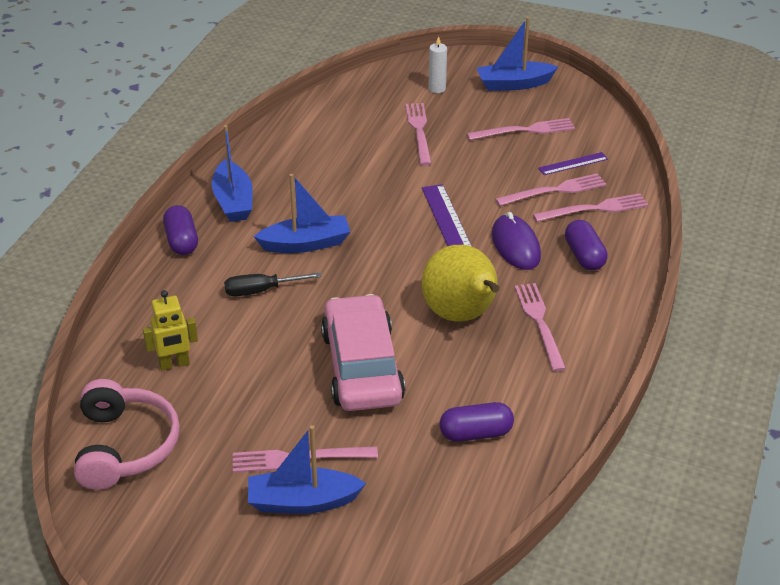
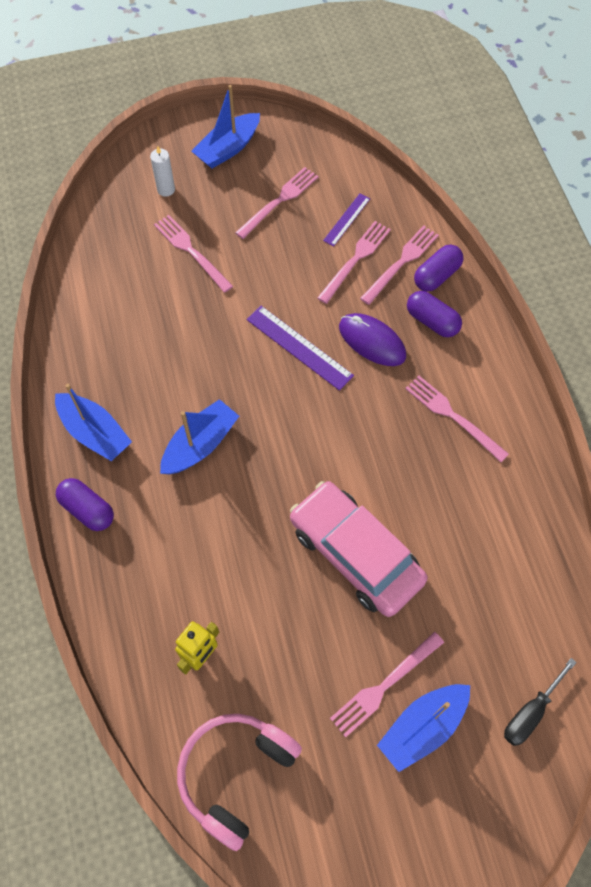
camera: 35 degrees left, 25 degrees up
(125, 446) = (235, 774): pink headphones -> pink headphones turned 105 degrees counterclockwise
(261, 291) = (206, 523): black screwdriver -> black screwdriver (531, 712)
(461, 315) = (389, 446): yellow pear -> none
(476, 434) = (494, 565): purple capsule -> purple capsule (436, 276)

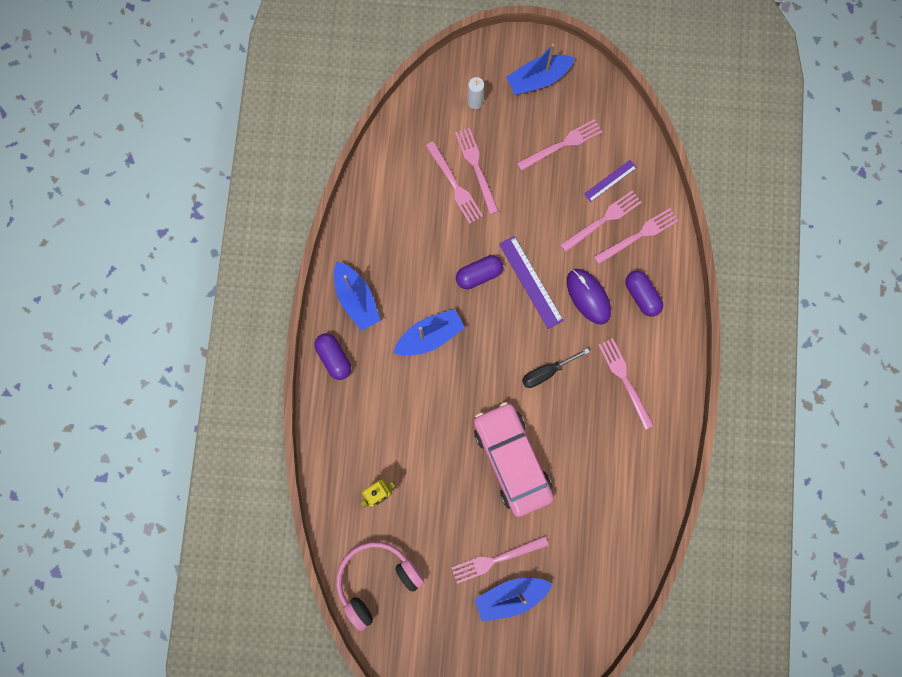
camera: 20 degrees right, 15 degrees up
(172, 276) = (455, 185): none -> pink fork
(436, 276) = (661, 257): purple capsule -> purple capsule (479, 275)
(531, 712) = (588, 613): black screwdriver -> black screwdriver (547, 372)

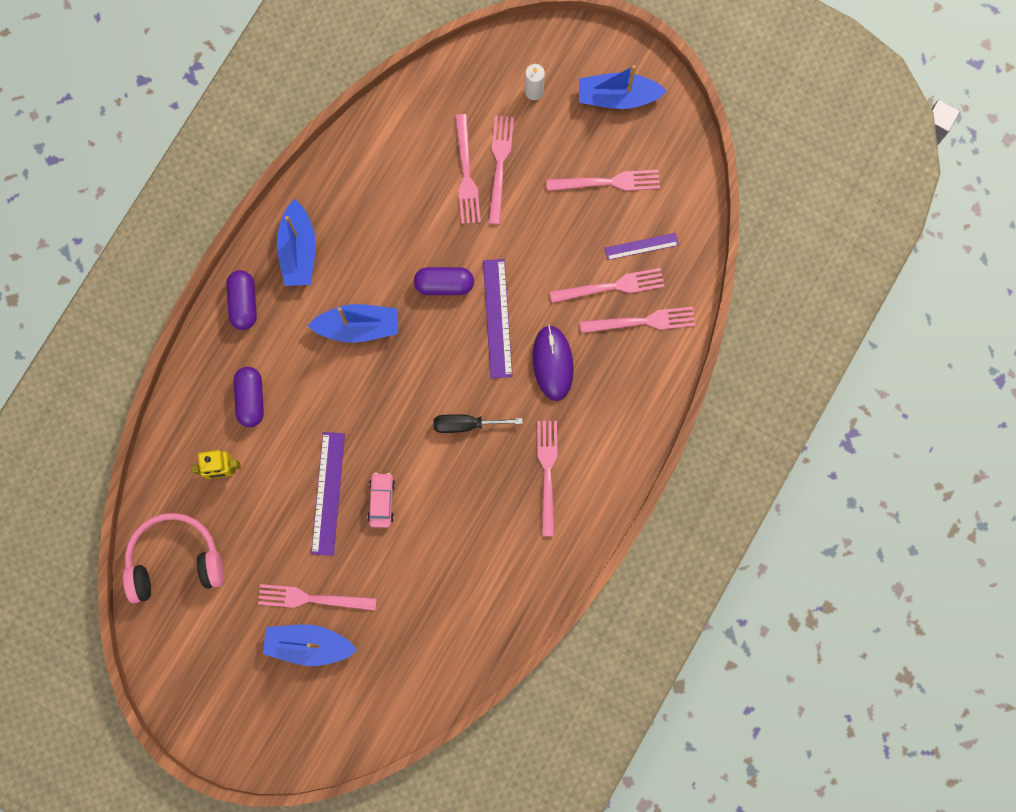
camera: 25 degrees right, 0 degrees up
(469, 473) = (328, 493): none -> purple ruler
(512, 459) = (381, 501): pink car -> pink car, size x0.42
(641, 296) = (612, 389): purple capsule -> purple capsule (250, 399)

